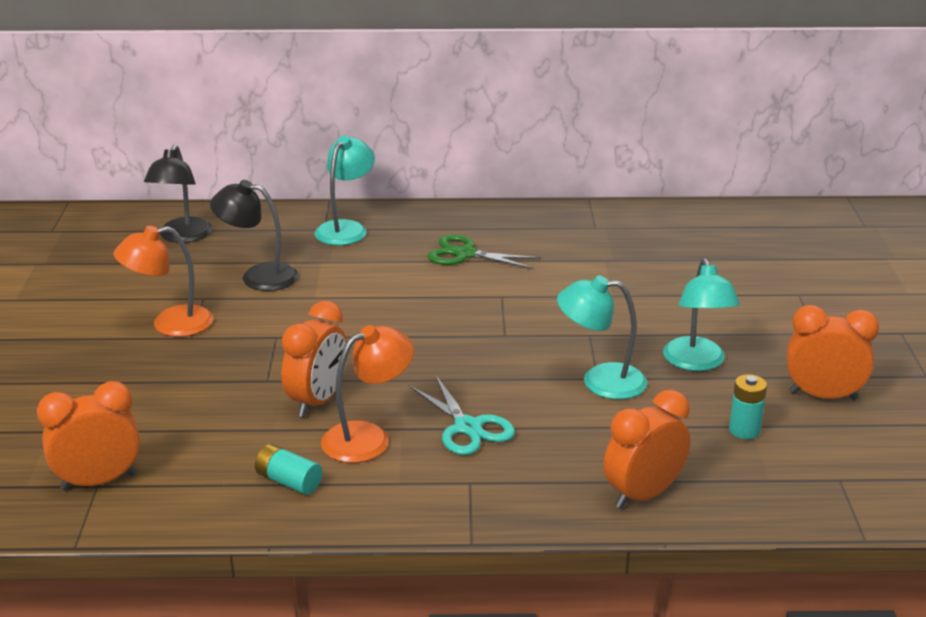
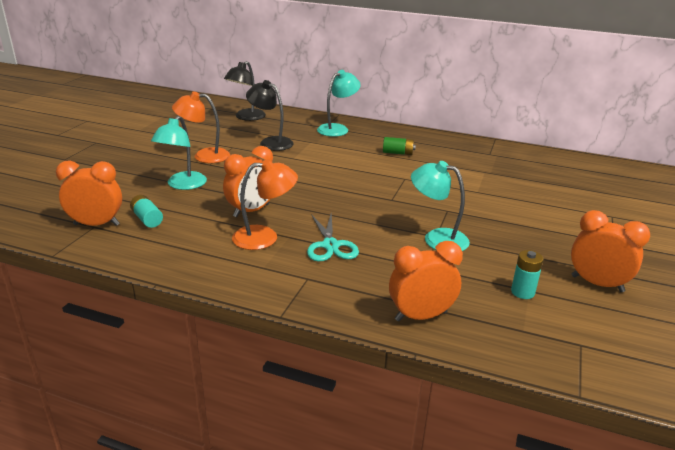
camera: 20 degrees right, 0 degrees up
(288, 481) = (198, 250): turquoise battery -> turquoise battery (147, 219)
(465, 254) = (398, 153): green scissors -> green battery
(696, 362) = (512, 242): turquoise lamp -> turquoise lamp (182, 185)

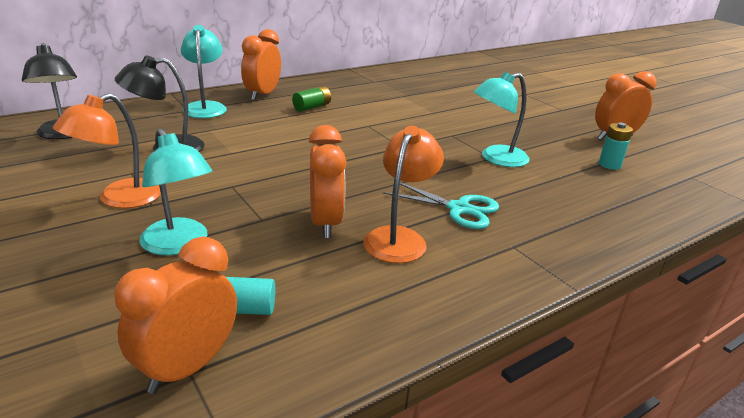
camera: 55 degrees left, 0 degrees up
(420, 316) = (621, 217): orange clock -> orange clock (262, 95)

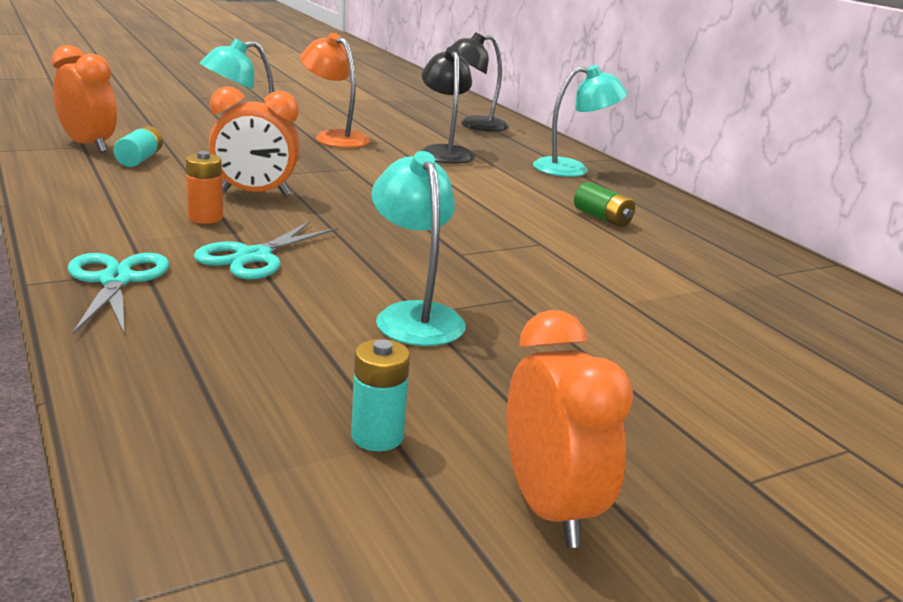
camera: 95 degrees right, 5 degrees down
(262, 95) = (637, 196): orange clock -> none
(399, 238) = (205, 218): orange lamp -> orange battery
(539, 253) = (116, 280): none -> turquoise scissors

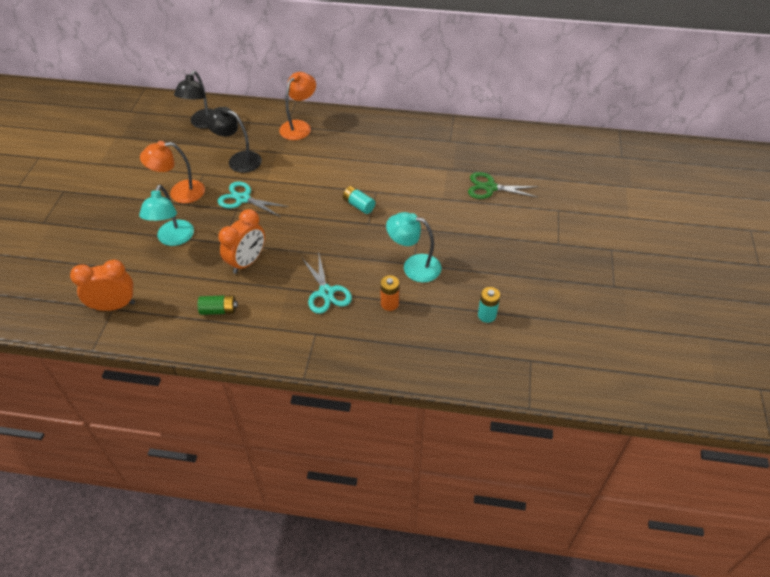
camera: 50 degrees left, 25 degrees up
(116, 280) = (321, 346): turquoise scissors -> turquoise scissors (243, 199)
(140, 159) = (157, 290): turquoise battery -> turquoise battery (358, 205)
(205, 218) = (268, 293): orange battery -> orange battery (389, 304)
(549, 508) = (544, 294): orange clock -> none
(572, 169) = (299, 126): turquoise lamp -> orange lamp
(602, 218) = (364, 155): green battery -> green battery (219, 310)
(745, 342) = (490, 187): none -> green scissors

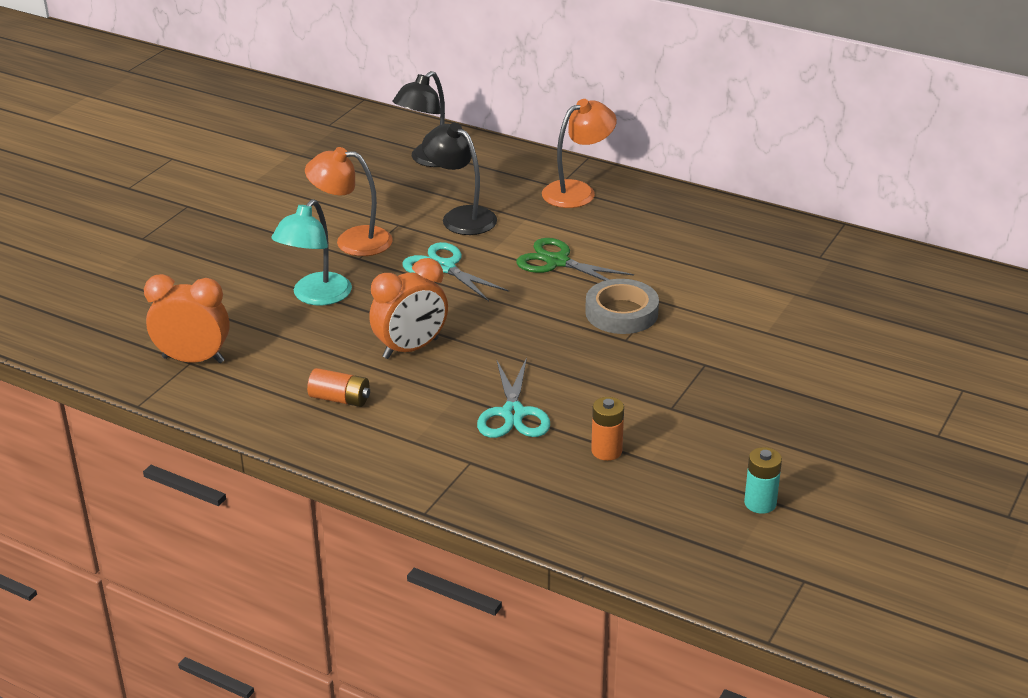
camera: 20 degrees right, 15 degrees down
(219, 310) = (340, 399): green battery -> orange battery
(358, 205) = (621, 313): turquoise battery -> grey tape
(414, 266) = (671, 411): turquoise lamp -> none
(490, 187) = (856, 334): green scissors -> green scissors (557, 262)

